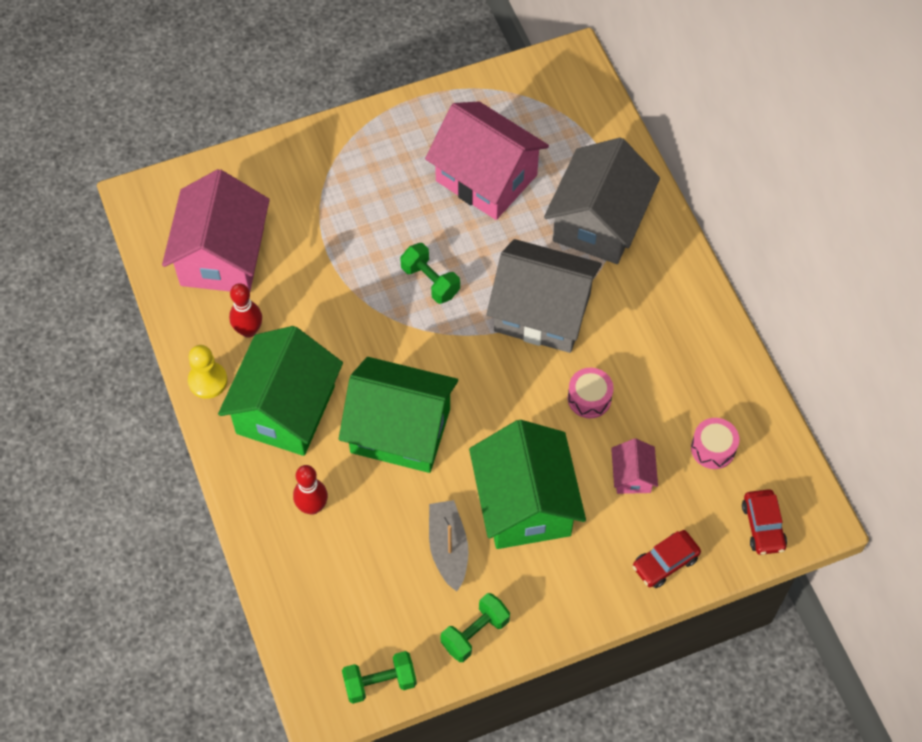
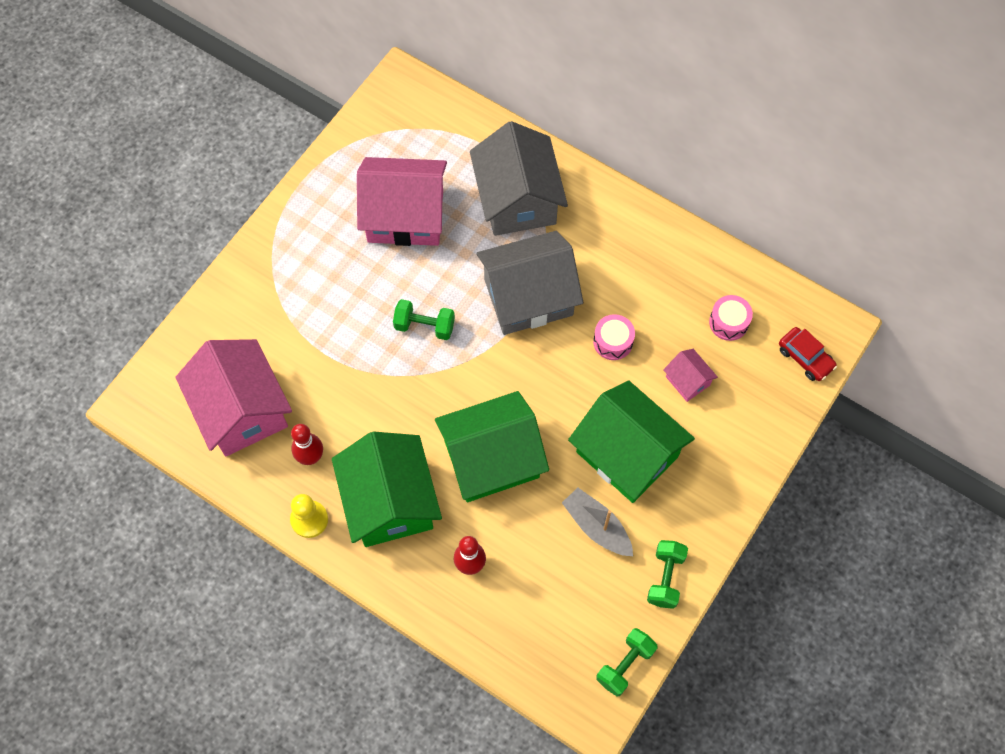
camera: 35 degrees left, 5 degrees up
(665, 562) = (759, 431): red car -> none

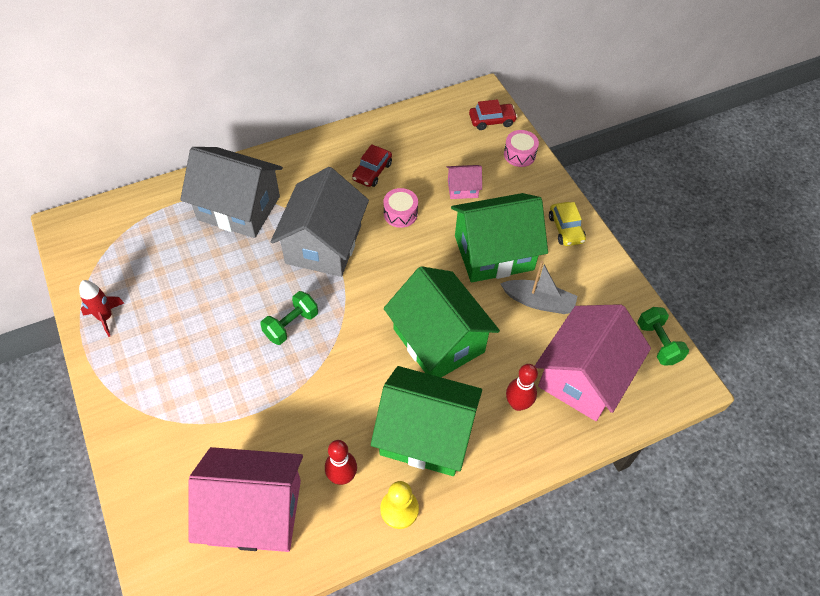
camera: 60 degrees left, 10 degrees down
(335, 179) = (105, 317): none -> red rocket
(405, 216) = (185, 286): pink house -> pink house (583, 377)
(491, 459) = (438, 340): green house -> green house turned 45 degrees counterclockwise
(597, 526) = (538, 302): grey boat -> grey boat turned 150 degrees counterclockwise
(646, 285) = (372, 171): none -> red car
(665, 578) = (604, 282): green dumbbell -> none
(708, 508) = (566, 229): none -> yellow car
(728, 322) = (436, 144): pink drum -> pink drum (519, 154)

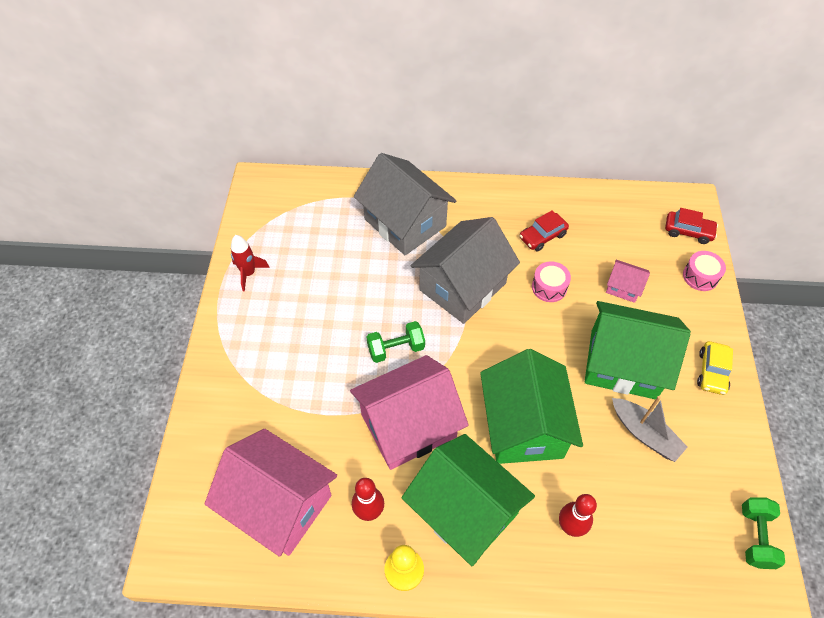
camera: 30 degrees right, 0 degrees up
(583, 377) = (653, 532): pink house -> pink house (408, 425)

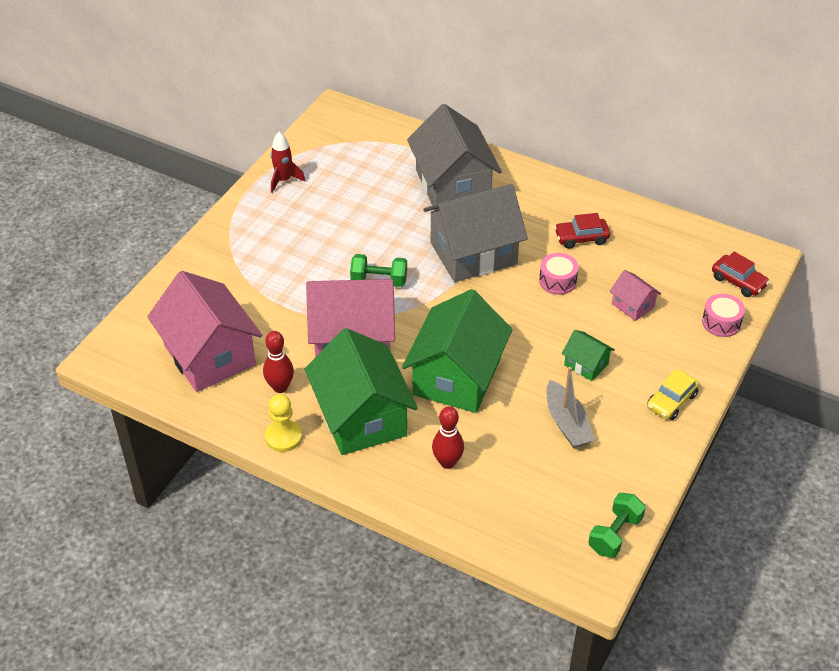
camera: 25 degrees right, 10 degrees down
(623, 364) = (586, 364): green house -> green house, size x0.45

